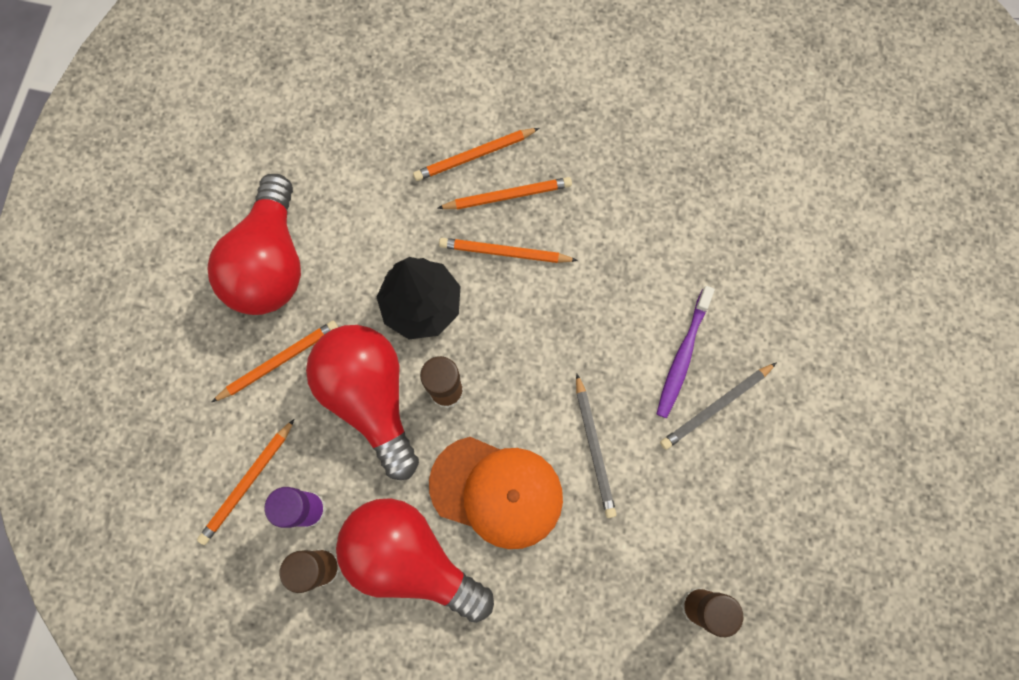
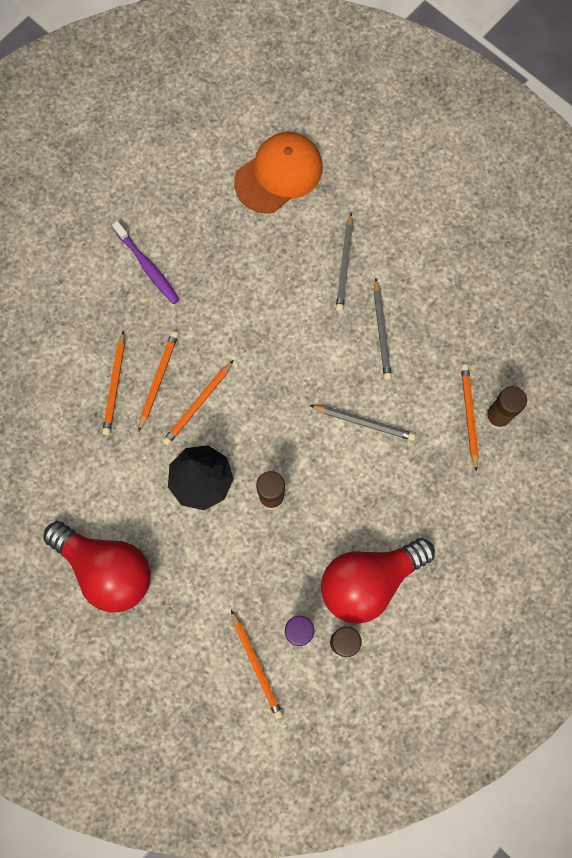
camera: 60 degrees left, 0 degrees up
(278, 361) = (183, 600): orange pencil -> orange pencil (469, 415)
(370, 397) = (245, 550): red light bulb -> none
(497, 491) = (357, 501): orange cap -> orange cap (279, 174)
(682, 356) = (337, 332): purple toothbrush -> purple toothbrush (147, 267)
(768, 319) = (344, 264): none -> grey pencil

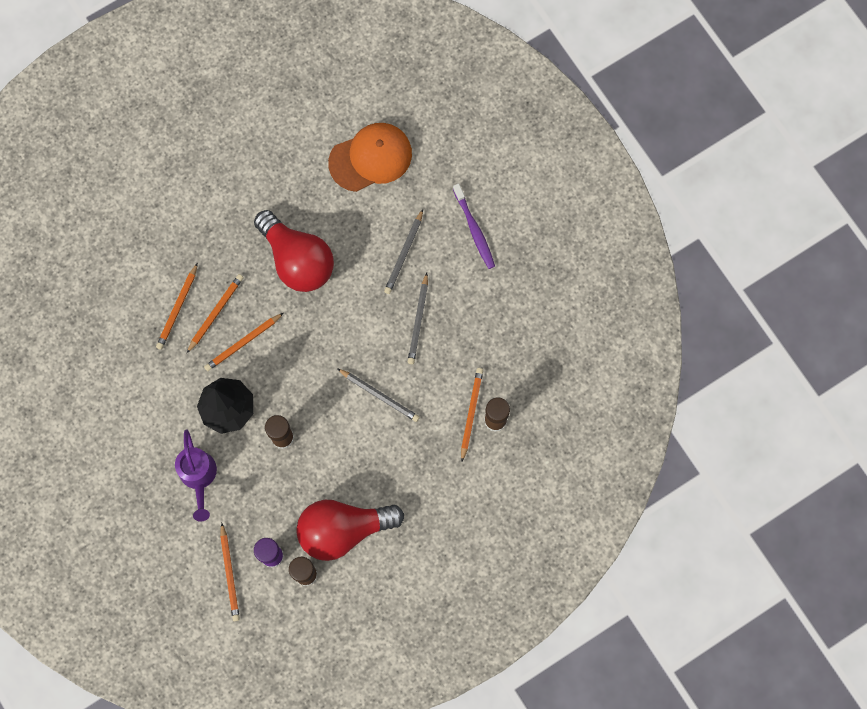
camera: 15 degrees right, 0 degrees up
(107, 569) = (129, 461): red light bulb -> red light bulb (297, 260)
(147, 267) = (234, 212): purple toothbrush -> purple toothbrush (474, 230)
(190, 565) = (199, 477): none -> purple watering can

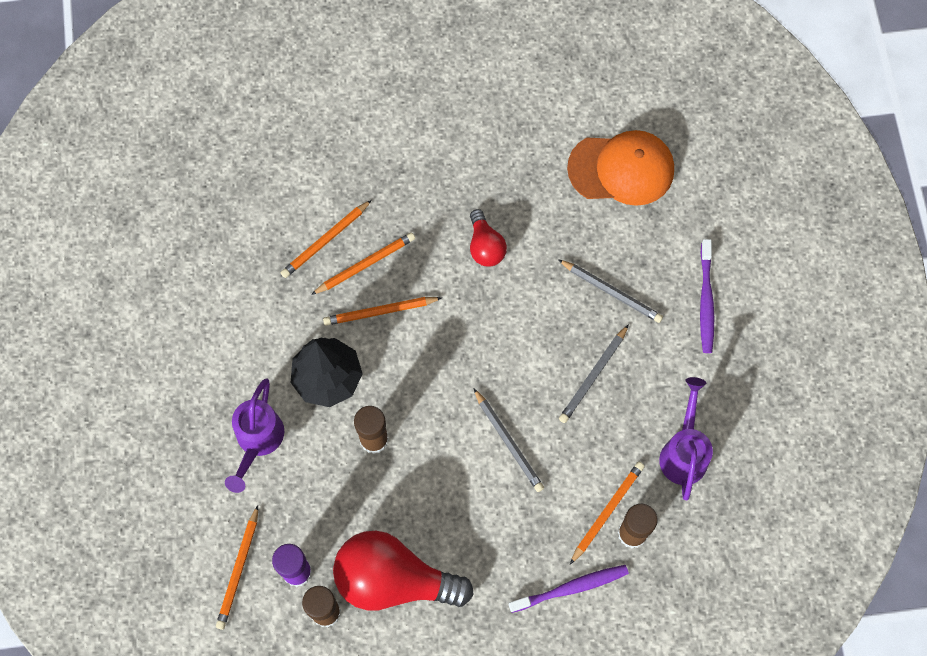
camera: 25 degrees right, 5 degrees down
(297, 260) = (485, 246): red light bulb -> red light bulb, size x0.51
(404, 253) = (611, 292): grey pencil -> grey pencil turned 105 degrees counterclockwise
(470, 478) = (571, 588): none -> purple toothbrush
(506, 346) = (684, 451): none -> purple watering can

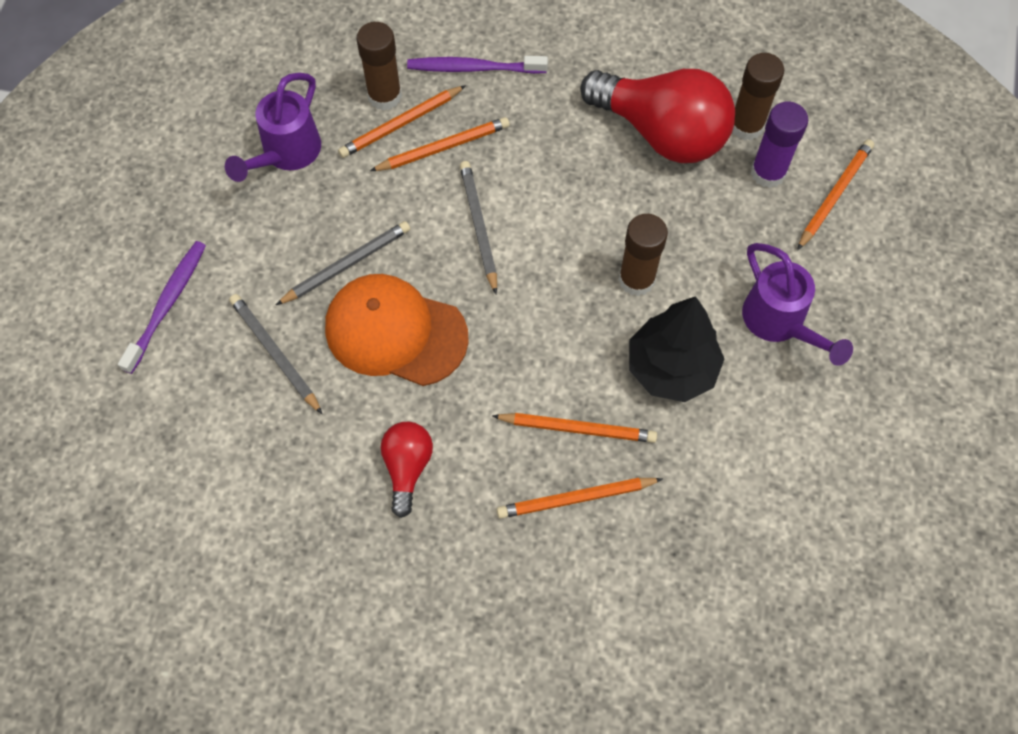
camera: 160 degrees left, 5 degrees down
(257, 441) = (779, 323): purple watering can -> purple watering can turned 120 degrees clockwise
(325, 240) = (620, 551): orange pencil -> orange pencil (443, 147)
(621, 169) = (177, 511): orange cap -> orange cap (395, 332)

